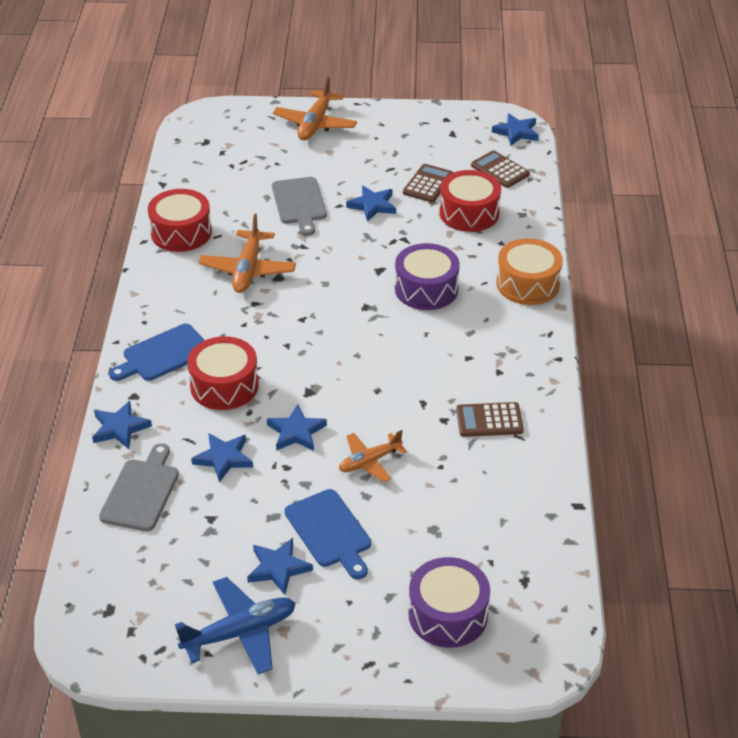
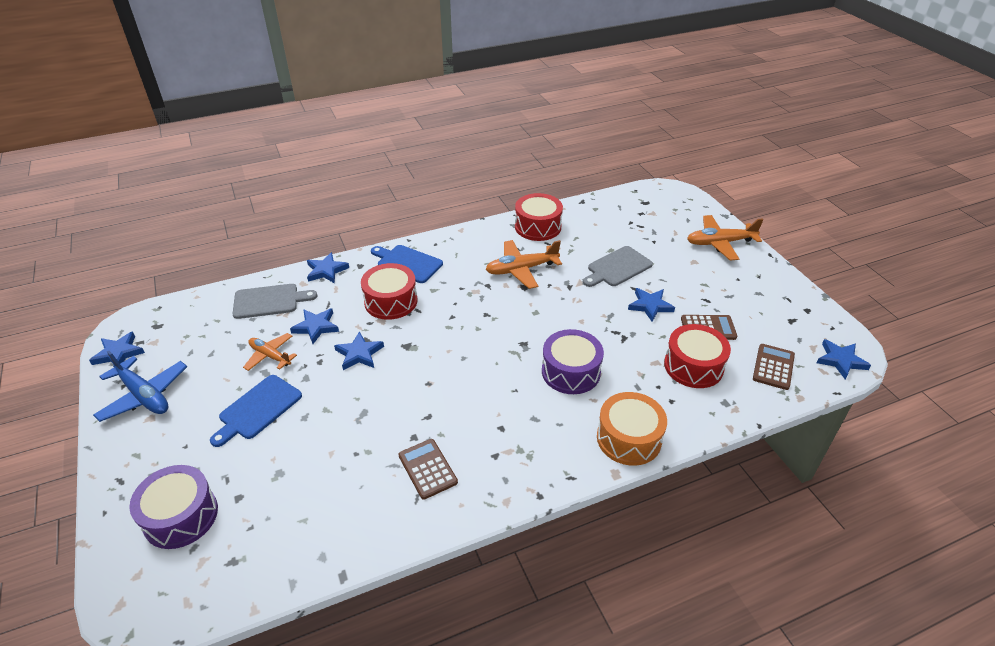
camera: 65 degrees right, 0 degrees up
(278, 568) = (212, 393): blue star -> blue star (118, 353)
(369, 461) = (343, 406): orange plane -> orange plane (270, 356)

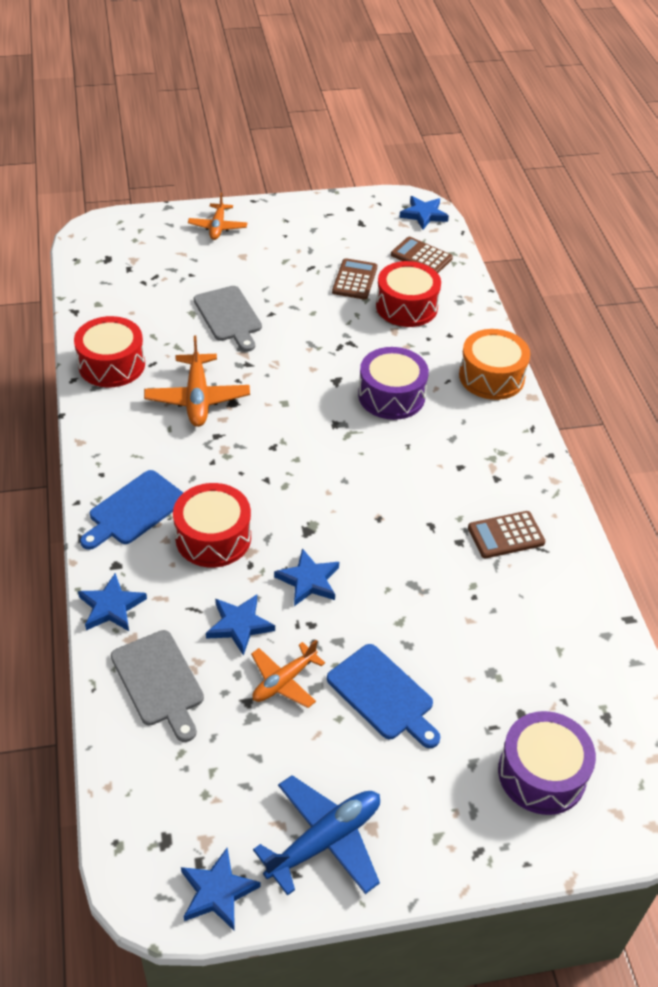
camera: 80 degrees left, 5 degrees up
(269, 301) = (159, 682): grey cutting board -> grey cutting board turned 150 degrees clockwise
(650, 306) = (305, 310): blue star -> none
(720, 243) = (217, 227): orange plane -> orange plane, size x0.66

